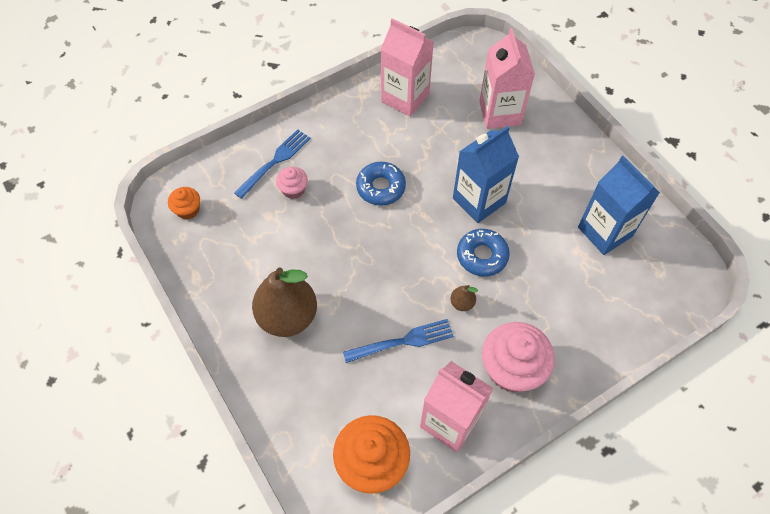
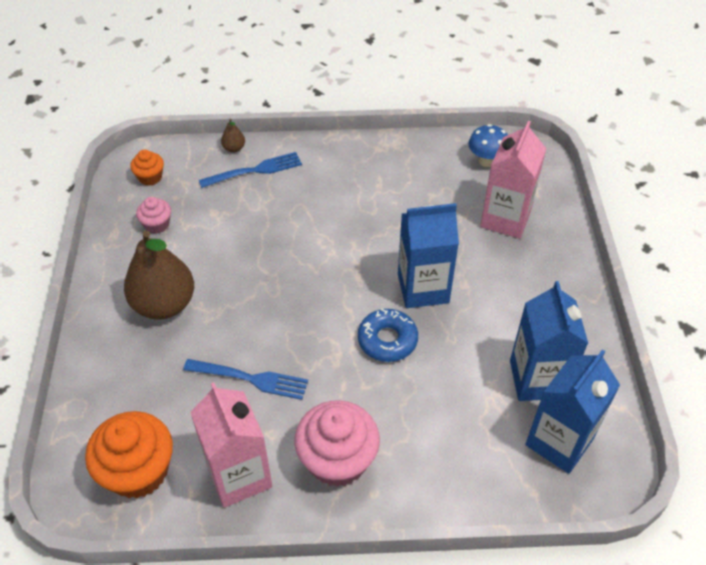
camera: 30 degrees right, 10 degrees down
(293, 189) = (253, 201): pink cupcake -> pink cupcake (157, 224)
(380, 187) = (334, 234): blue donut -> none
(405, 98) = (418, 166): pink carton -> none
(453, 70) = (486, 161): none -> blue mushroom
(462, 303) = (334, 373): brown pear -> brown pear (234, 148)
(649, 271) = (559, 441): none -> blue carton

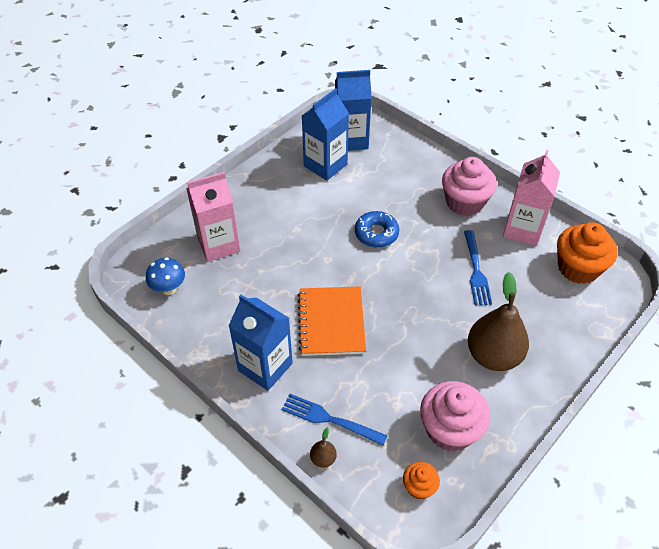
camera: 135 degrees left, 0 degrees up
(157, 224) = (450, 429): pink cupcake -> pink cupcake, size x1.95
(249, 379) = (476, 270): blue fork -> blue fork turned 150 degrees counterclockwise
(331, 230) = (331, 322): none -> orange notebook
(423, 288) = (322, 244): blue carton -> blue carton (265, 367)

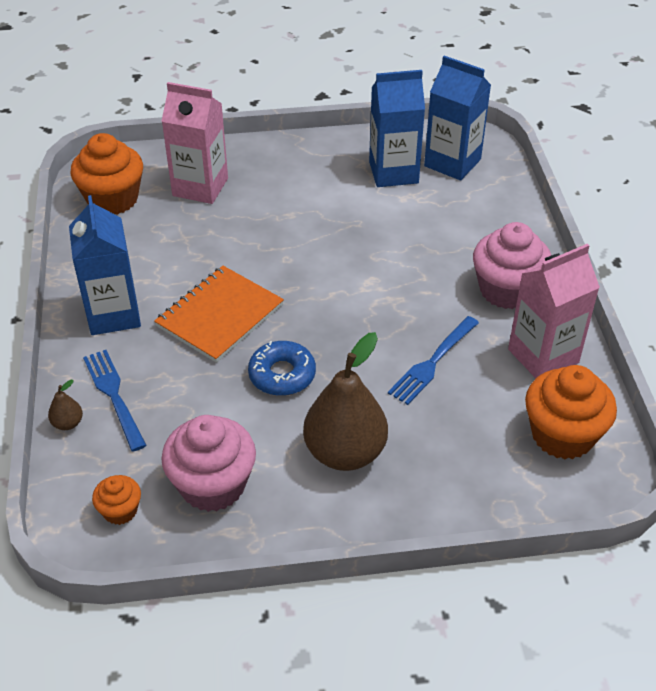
camera: 40 degrees right, 5 degrees down
(169, 289) = (112, 199): blue mushroom -> orange cupcake
(376, 233) = (367, 264): blue donut -> blue donut (282, 375)

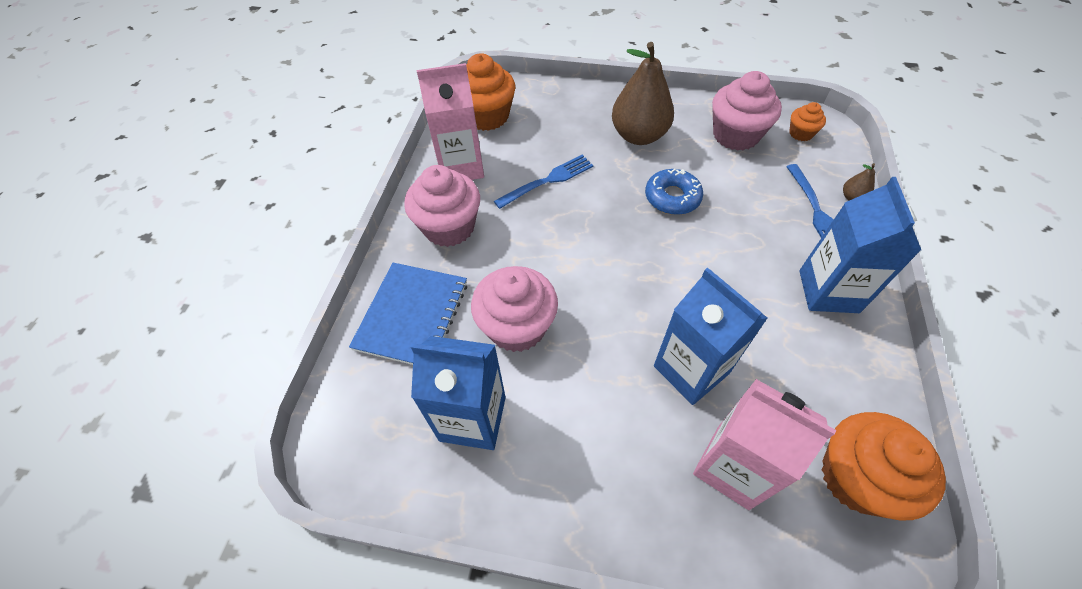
camera: 160 degrees left, 10 degrees up
(219, 315) = (720, 264): orange notebook -> none
(391, 228) = (517, 327): none -> pink cupcake
(452, 163) = (392, 414): blue carton -> blue carton (691, 370)
(484, 217) = (412, 315): none -> blue notebook

